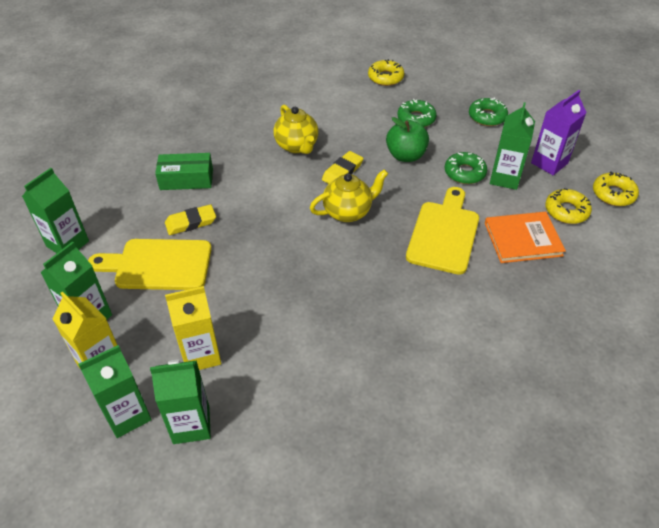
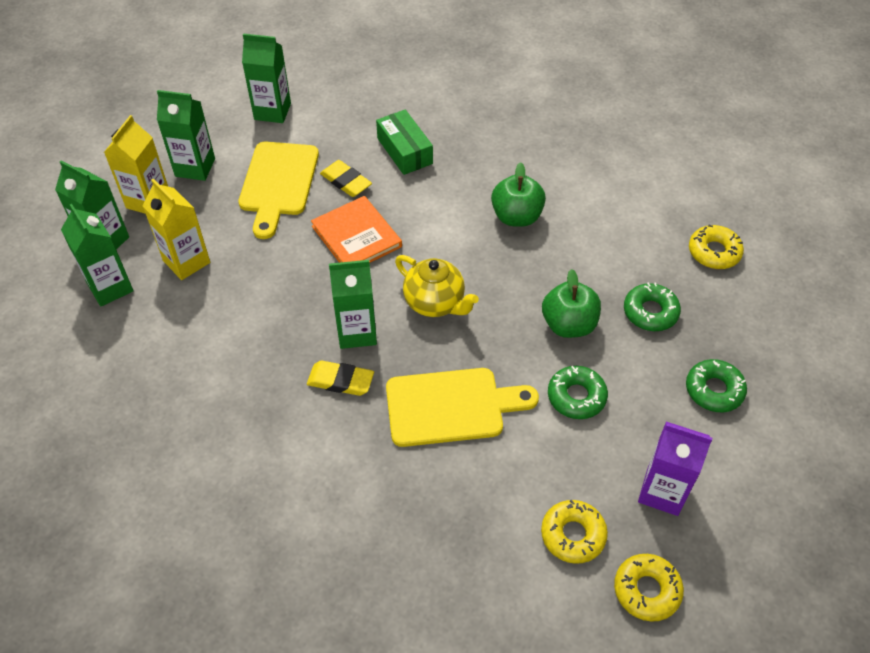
camera: 65 degrees right, 5 degrees up
(158, 265) = (278, 183): yellow cutting board -> yellow cutting board turned 150 degrees counterclockwise
(297, 146) = (516, 217): yellow teapot -> green apple
(342, 171) = (499, 273): yellow eraser -> yellow eraser (340, 381)
(505, 178) = (594, 445): green carton -> green carton (357, 332)
(523, 239) = (488, 494): orange book -> orange book (356, 236)

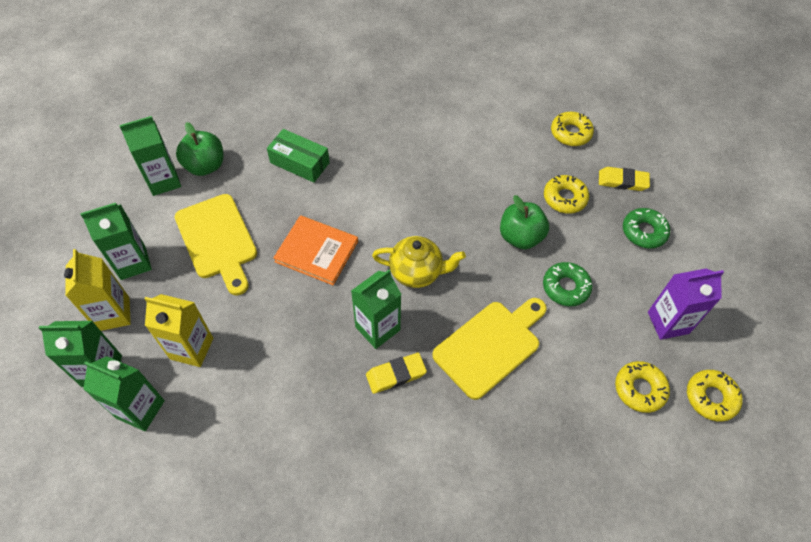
camera: 35 degrees left, 5 degrees up
(346, 181) = (272, 210): yellow eraser -> yellow eraser (622, 181)
(516, 217) = (423, 174): green apple -> green apple (205, 166)
(650, 312) = (564, 198): green donut -> yellow donut

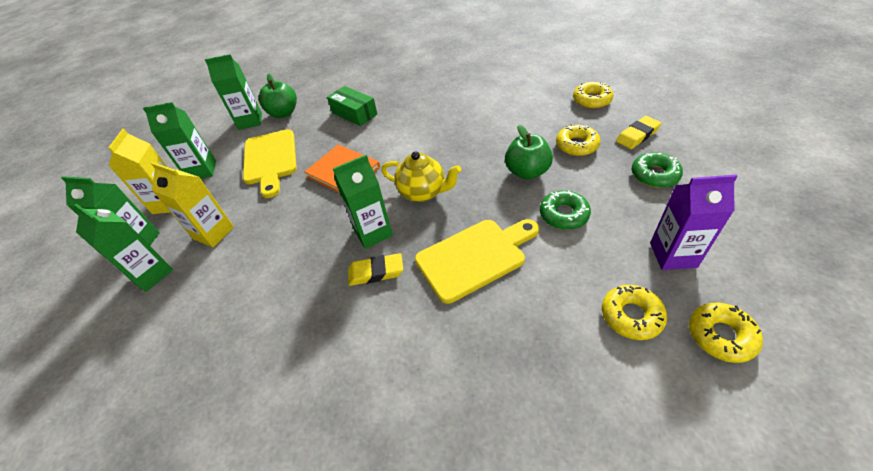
camera: 20 degrees right, 10 degrees down
(622, 181) = (637, 135): yellow eraser -> yellow eraser turned 60 degrees counterclockwise

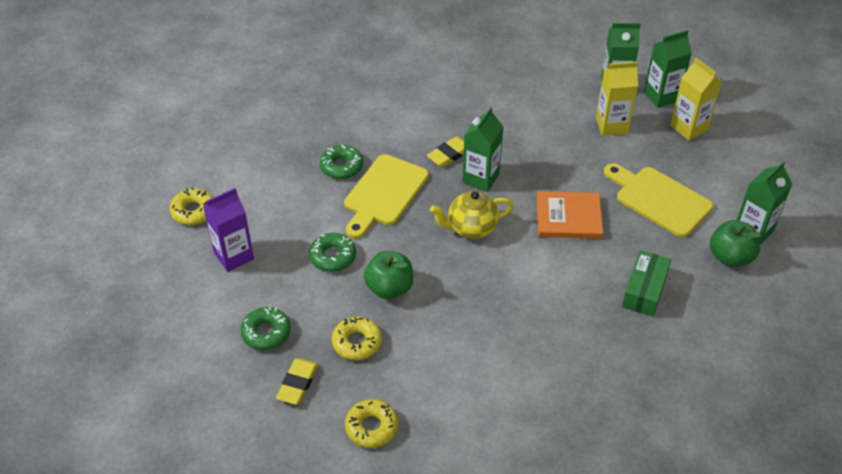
camera: 140 degrees right, 0 degrees up
(202, 171) = (710, 162): green carton -> none
(354, 113) = (644, 290): green box -> green box turned 75 degrees counterclockwise
(499, 313) = (342, 166): none -> green donut
(631, 316) = (253, 200): yellow donut -> none

